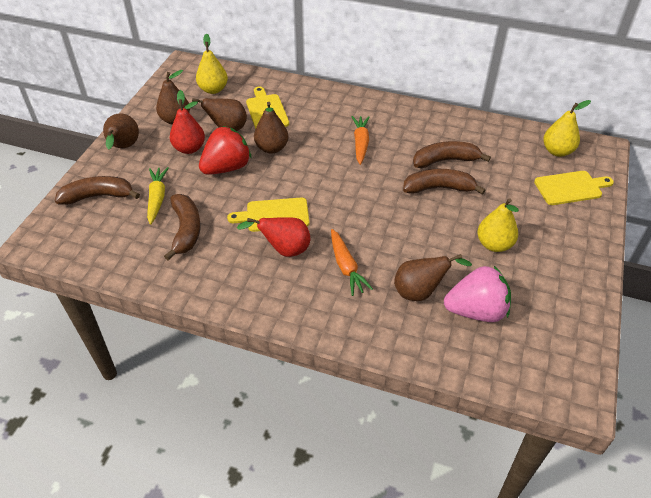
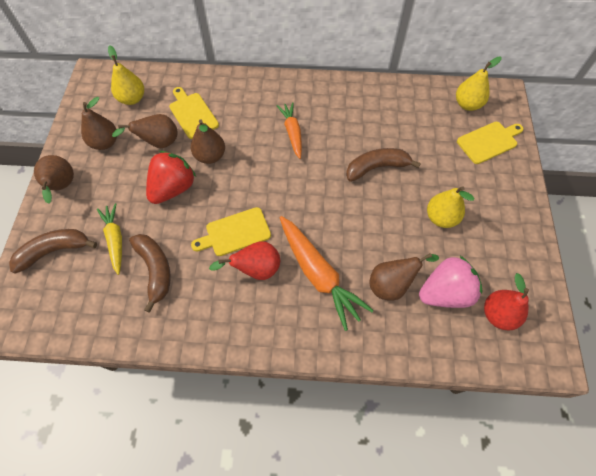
camera: 15 degrees left, 15 degrees up
(189, 148) = (129, 174): red pear -> red pear (498, 315)
(346, 267) = (318, 274): orange carrot -> orange carrot, size x1.63
(445, 160) = (374, 136): brown banana -> none

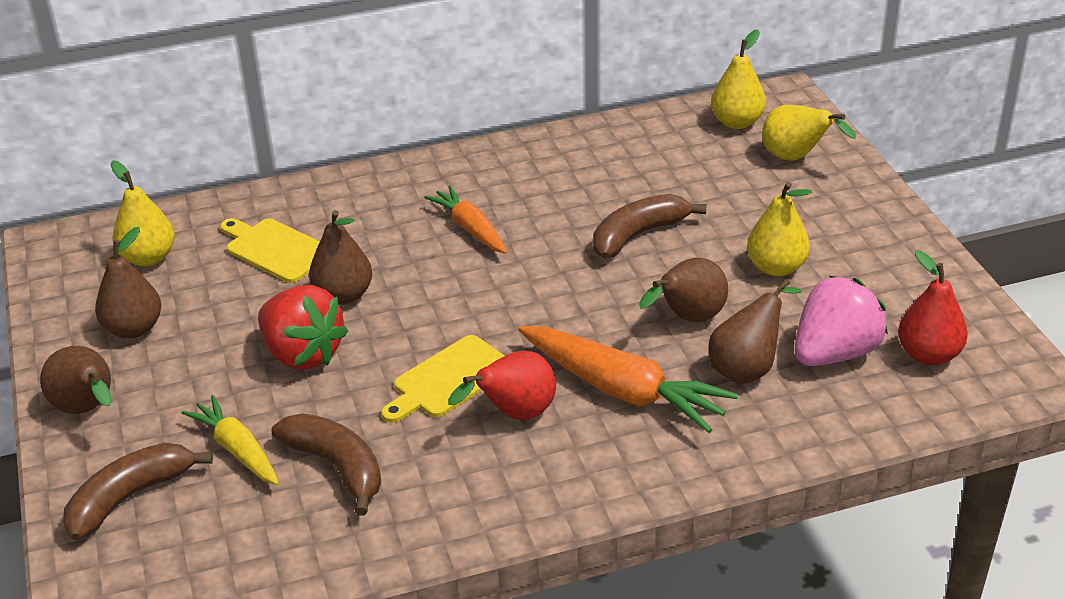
camera: 20 degrees left, 25 degrees down
(158, 143) = (237, 303): brown pear -> brown pear (688, 318)
(173, 188) = (302, 354): red strawberry -> red strawberry turned 120 degrees clockwise
(488, 141) = (796, 158): yellow cutting board -> yellow pear

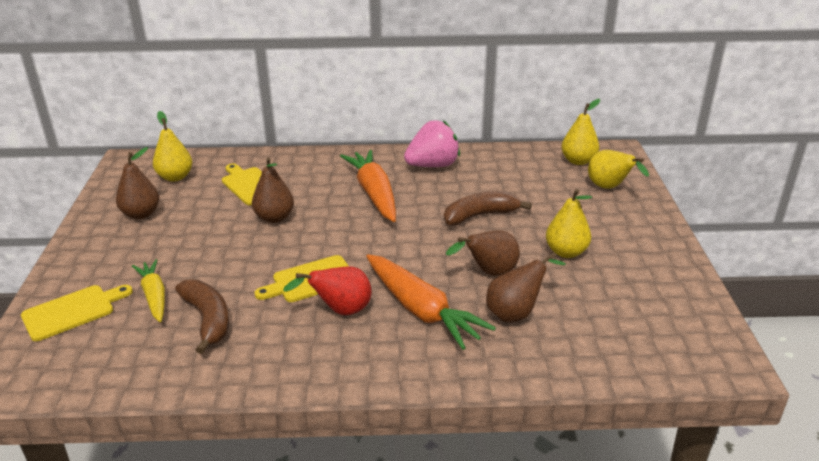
camera: 15 degrees right, 5 degrees down
(88, 409) = (85, 254): brown pear -> none
(129, 498) = (72, 311): brown banana -> yellow cutting board
(302, 354) = (229, 247): red strawberry -> none
(470, 229) = (374, 193): orange carrot -> orange carrot, size x1.63
(834, 353) = (584, 316): pink strawberry -> pink strawberry (433, 165)
(928, 355) = (655, 331): red pear -> none

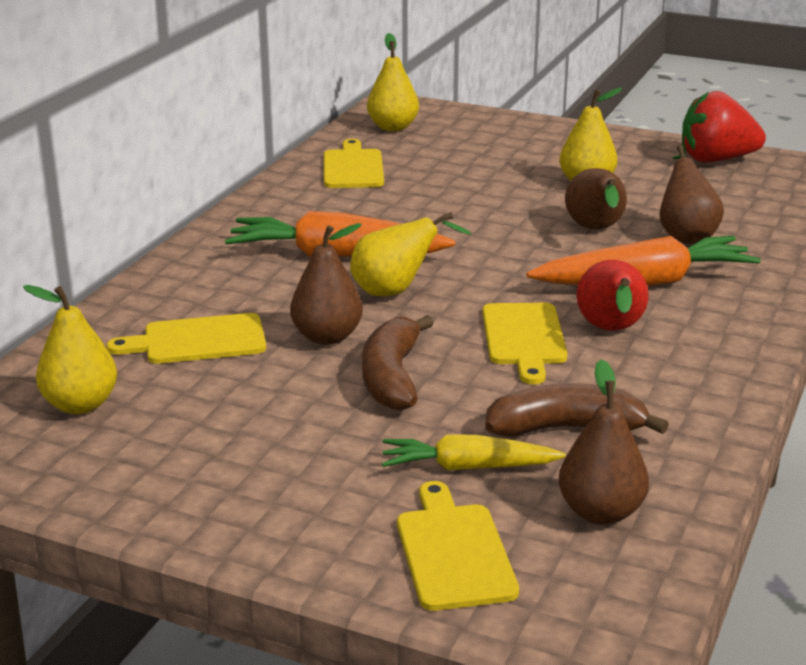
camera: 65 degrees left, 5 degrees down
(141, 214) = (183, 454): brown pear -> brown pear (600, 512)
(433, 165) = (302, 203): pink strawberry -> none
(480, 216) = (465, 206): brown banana -> brown banana (392, 377)
(499, 165) = (352, 167): none -> yellow cutting board
(609, 188) = (472, 129): yellow pear -> yellow pear (395, 291)
(679, 301) = (716, 160): none -> red strawberry

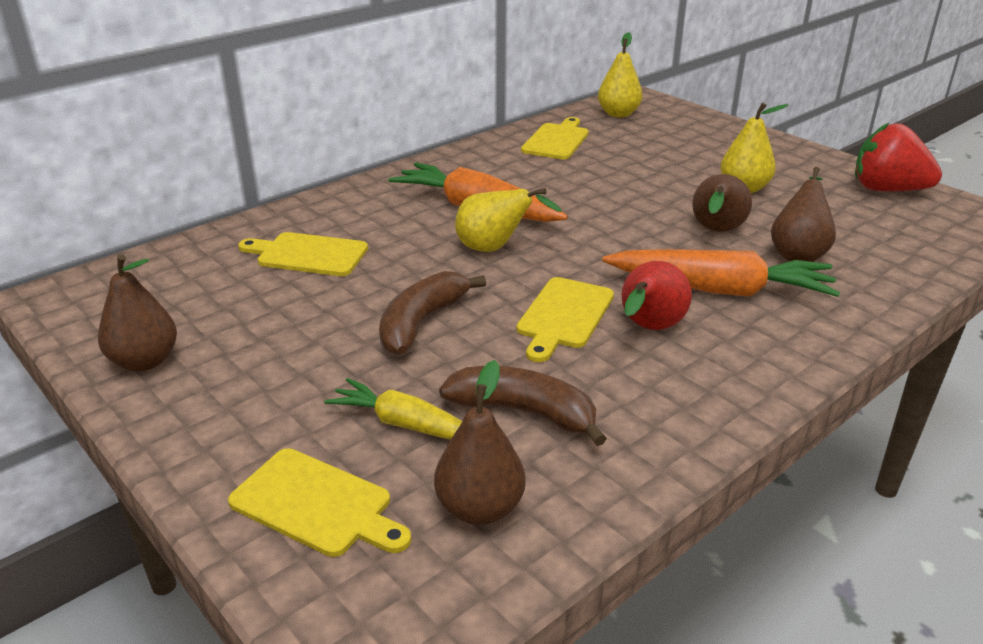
camera: 25 degrees right, 5 degrees up
(80, 405) = (178, 285): yellow pear -> none
(327, 337) = (404, 275): brown pear -> brown pear (145, 361)
(453, 552) = (317, 504): yellow cutting board -> yellow cutting board turned 105 degrees clockwise

